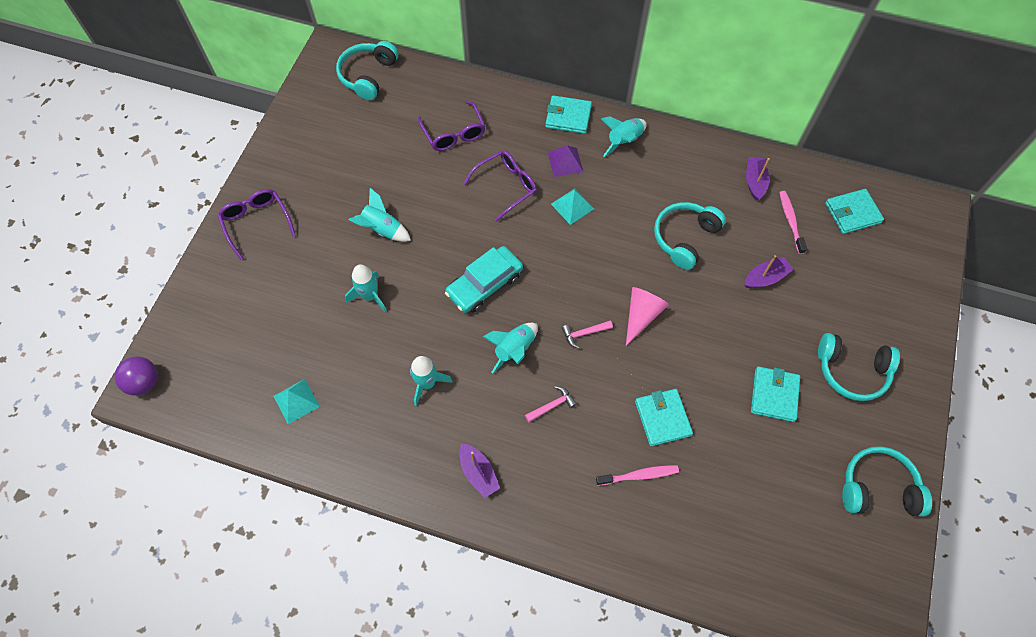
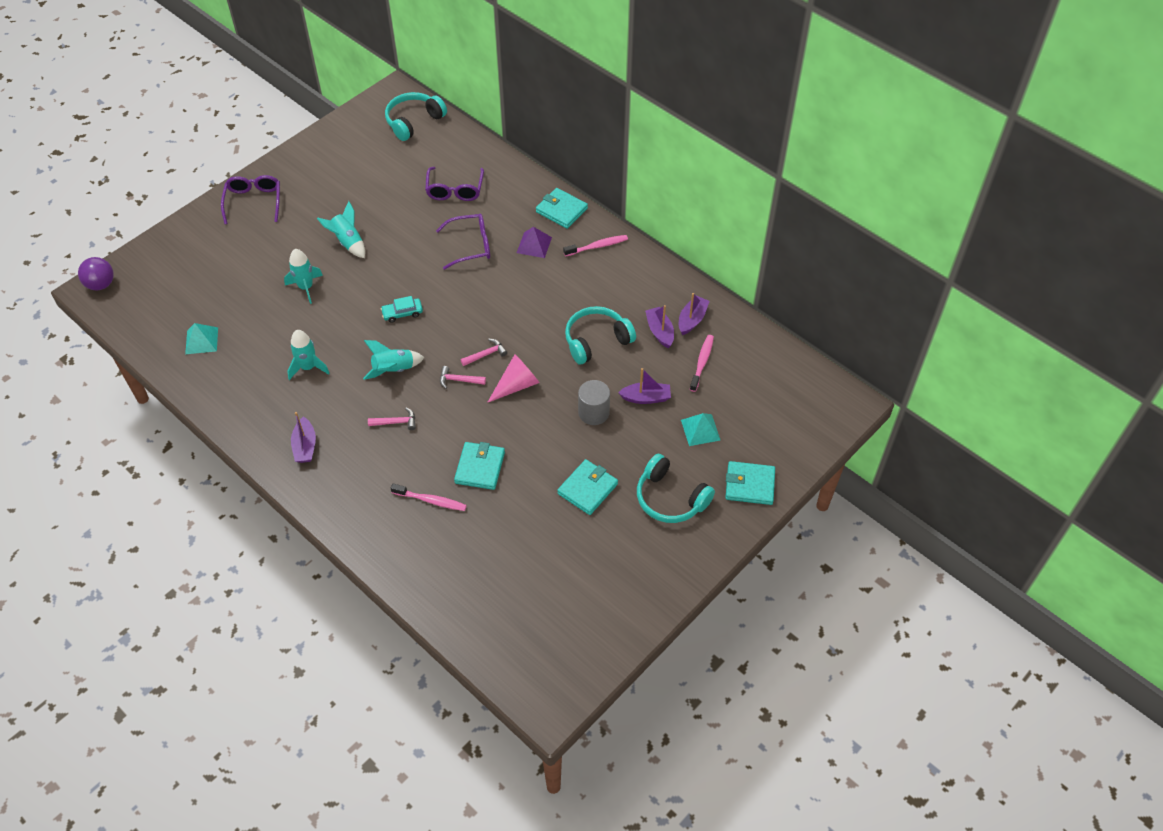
camera: 25 degrees right, 10 degrees down
(484, 284) = (402, 313): turquoise car -> turquoise car, size x0.55
(572, 206) = (516, 281): turquoise pyramid -> turquoise pyramid (700, 430)
(592, 295) = (486, 354): none -> pink hammer
(624, 141) = (597, 246): turquoise rocket -> pink toothbrush
(729, 313) = (593, 412): none -> grey cylinder
(734, 205) = (660, 331): none -> purple boat
(852, 213) = (765, 377): turquoise wallet -> turquoise wallet (749, 485)
(877, 487) = (627, 593): turquoise headphones -> none

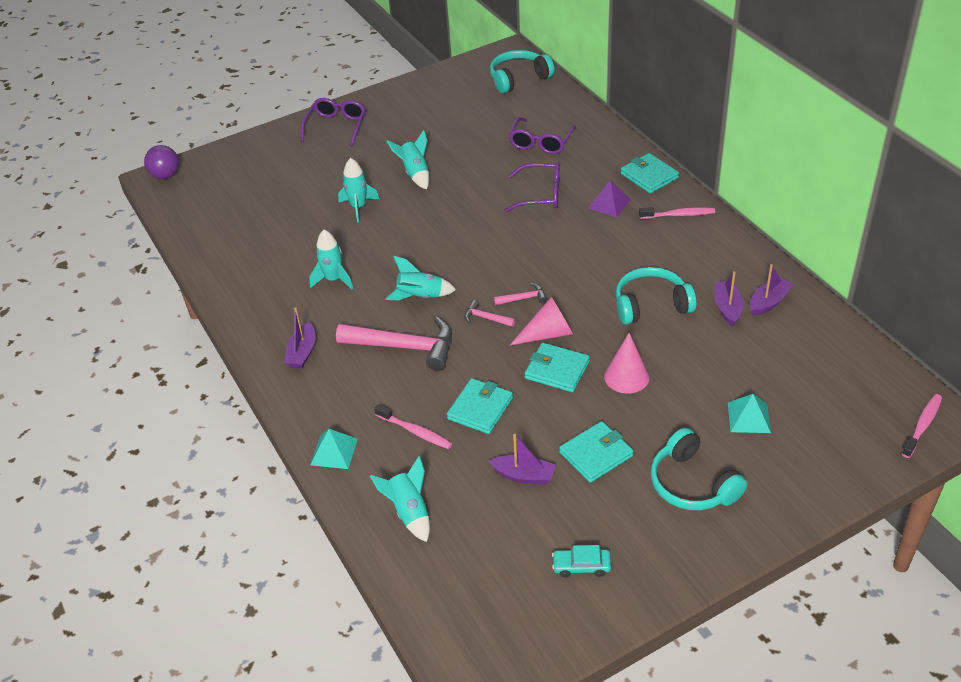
camera: 20 degrees right, 10 degrees down
(201, 340) = (239, 238): turquoise pyramid -> turquoise pyramid (334, 451)
(396, 422) = (405, 347): pink hammer -> pink hammer, size x2.20
(402, 313) = (448, 245): turquoise car -> turquoise car (581, 566)
(449, 574) = (409, 512): none -> turquoise rocket
(593, 412) = (626, 376): grey cylinder -> pink cone
(646, 398) = (692, 372): purple boat -> purple boat (524, 475)
(702, 362) = (769, 347): pink toothbrush -> pink toothbrush (922, 425)
(749, 485) = (795, 488): turquoise wallet -> turquoise wallet (557, 370)

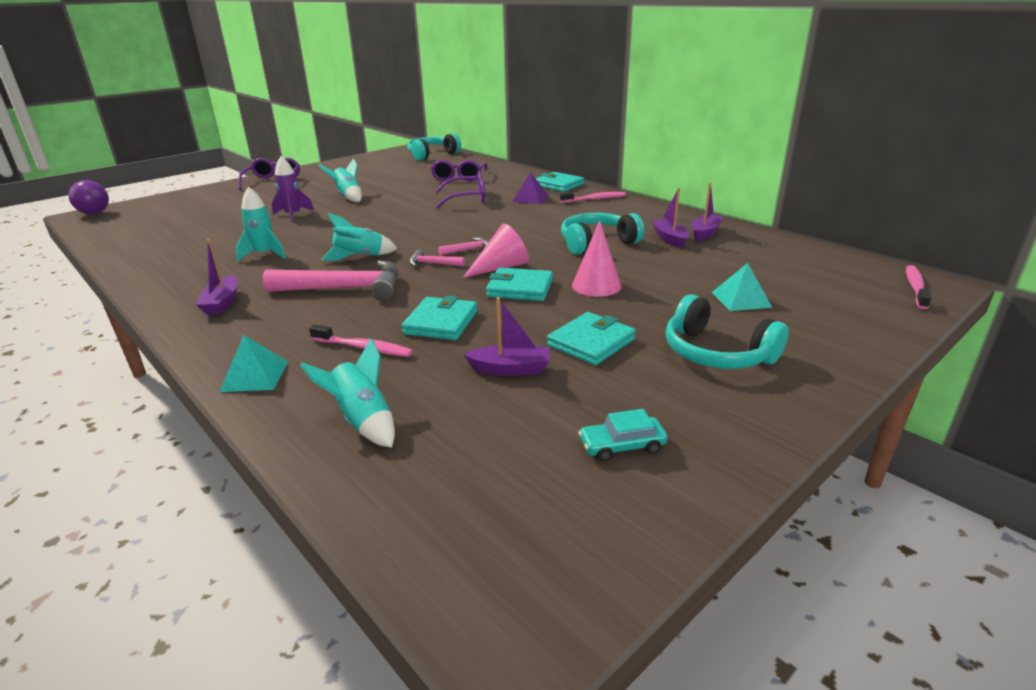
camera: 15 degrees left, 15 degrees down
(358, 207) = (293, 215): turquoise rocket -> purple rocket

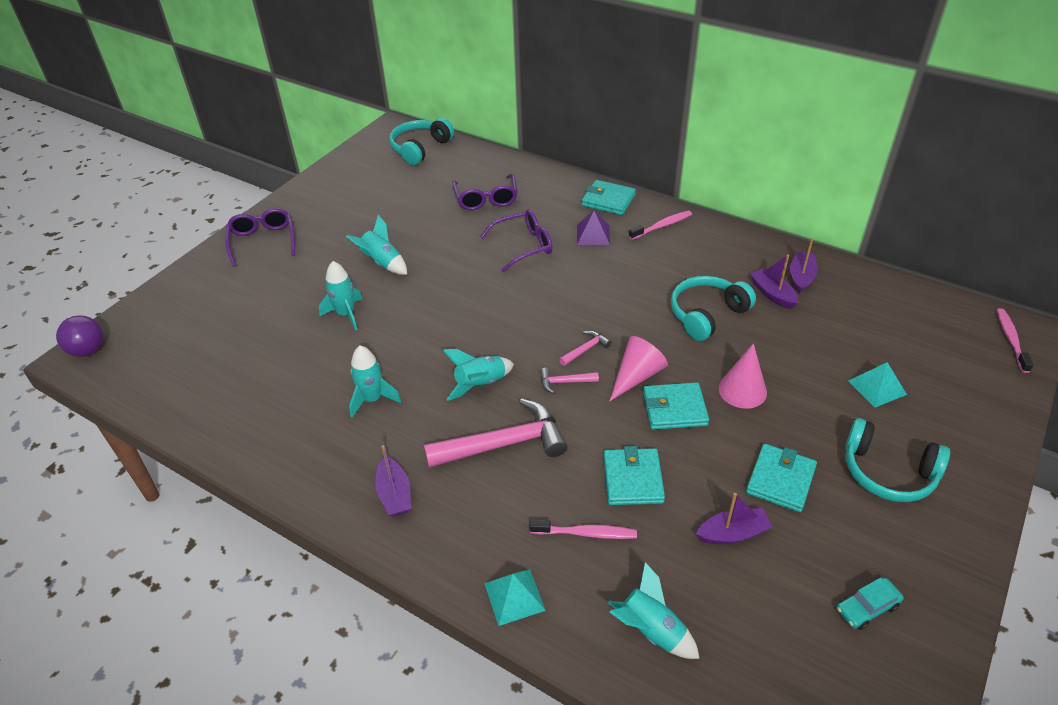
camera: 15 degrees left, 15 degrees up
(293, 215) = (346, 314): purple rocket -> turquoise rocket

